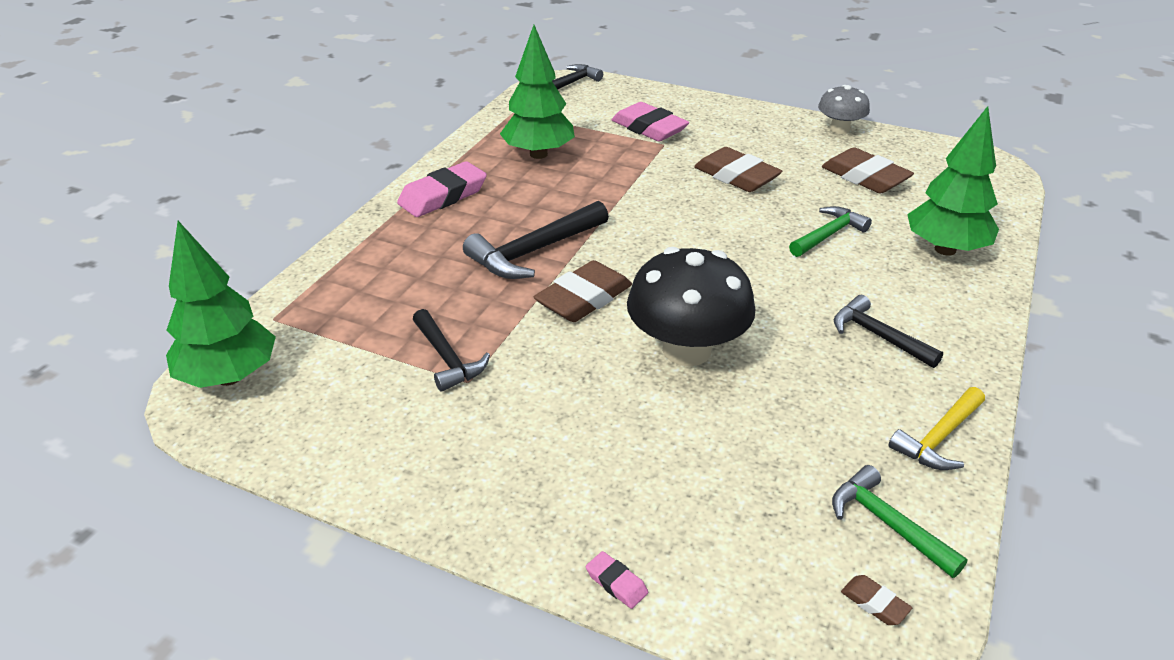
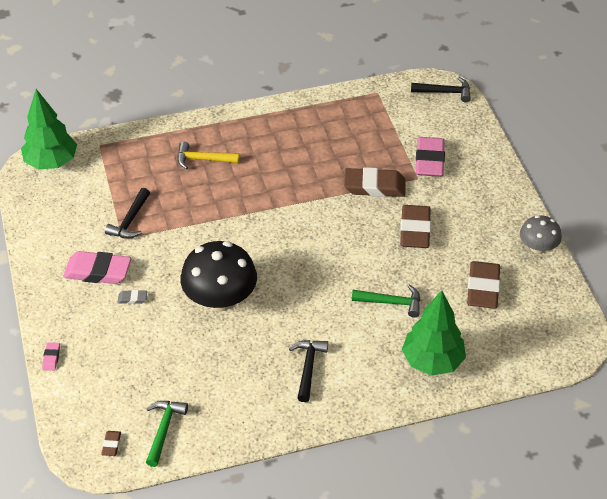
camera: 50 degrees right, 10 degrees up
(443, 196) = (256, 127): pink eraser -> pink eraser (98, 271)
(533, 252) = (243, 195): black hammer -> none
(538, 154) = (341, 134): green tree -> none
(584, 298) = (223, 238): brown eraser -> brown eraser (374, 186)
(593, 428) = (132, 298): none -> grey eraser
(938, 438) = (243, 425): yellow hammer -> yellow hammer (203, 159)

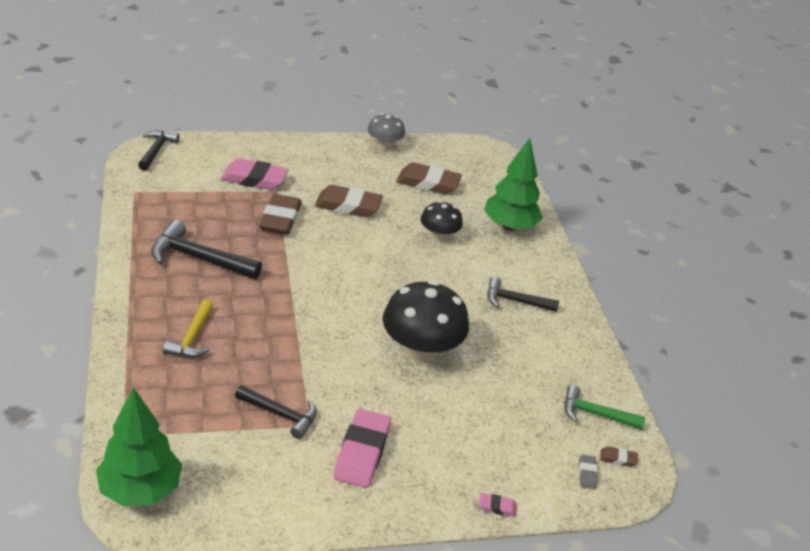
camera: 90 degrees left, 10 degrees down
(132, 298) = (410, 423): grey eraser -> grey eraser (587, 474)
(300, 145) = (198, 258): none -> black hammer
(391, 302) = (439, 236): green hammer -> black mushroom

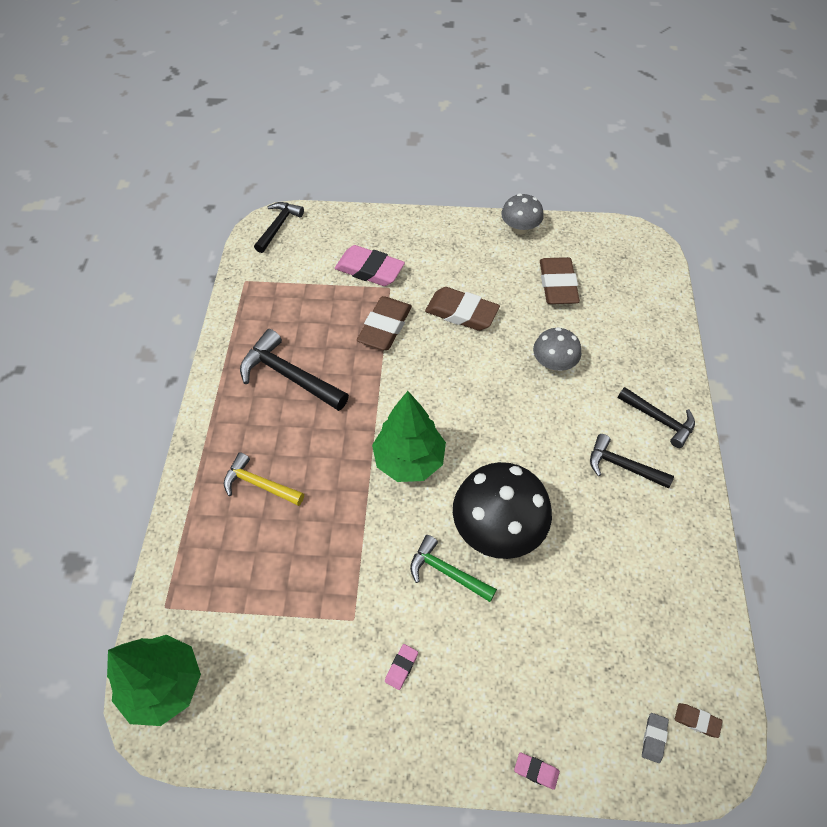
camera: 20 degrees right, 20 degrees up
(192, 338) = (259, 484): yellow hammer -> yellow hammer turned 90 degrees clockwise
(281, 415) = (327, 601): black hammer -> black hammer (659, 420)
(362, 452) = (401, 667): pink eraser -> pink eraser, size x0.44
(428, 183) = (558, 285): brown eraser -> brown eraser turned 60 degrees clockwise
(439, 236) = (553, 363): black mushroom -> grey mushroom
(509, 226) = (639, 354): green tree -> green tree (409, 460)
(595, 414) = (683, 648): green hammer -> green hammer (446, 572)

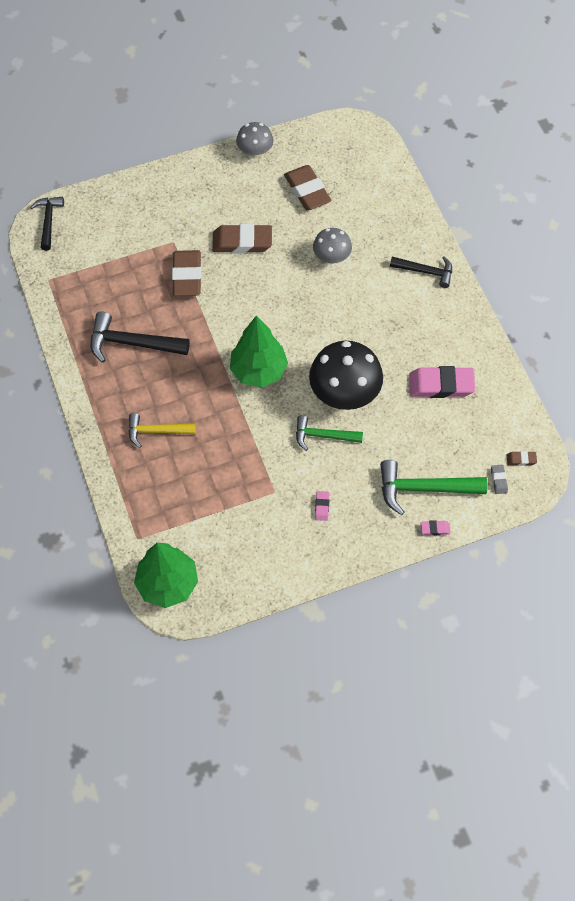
camera: 25 degrees left, 5 degrees up
(369, 270) = (149, 232): pink eraser -> pink eraser (441, 385)
(544, 702) = (423, 488): none -> green hammer
(622, 466) = (412, 316): black hammer -> none

